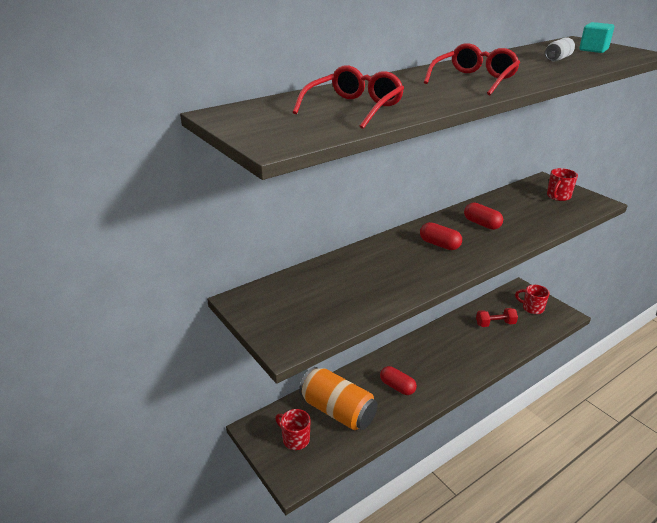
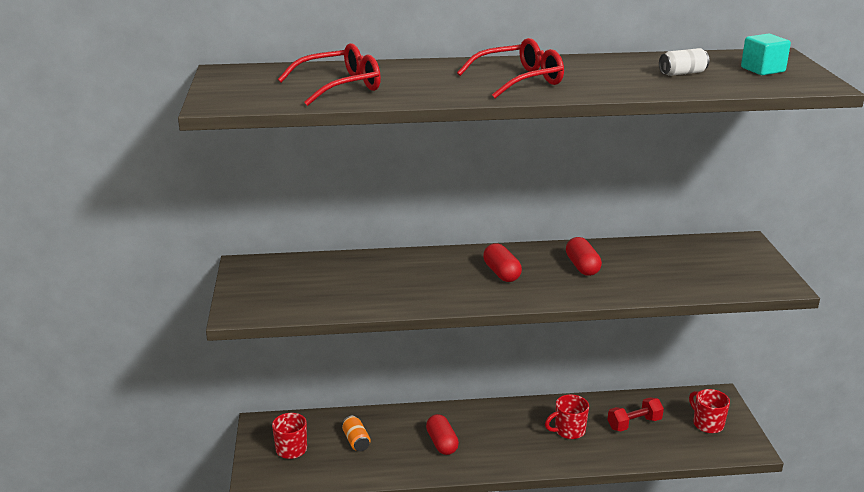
camera: 30 degrees right, 5 degrees down
(337, 411) = (356, 441): orange can -> orange can, size x0.43
(495, 324) = (634, 424): red dumbbell -> red dumbbell turned 45 degrees counterclockwise
(558, 196) = (731, 264): red mug -> red mug (568, 431)

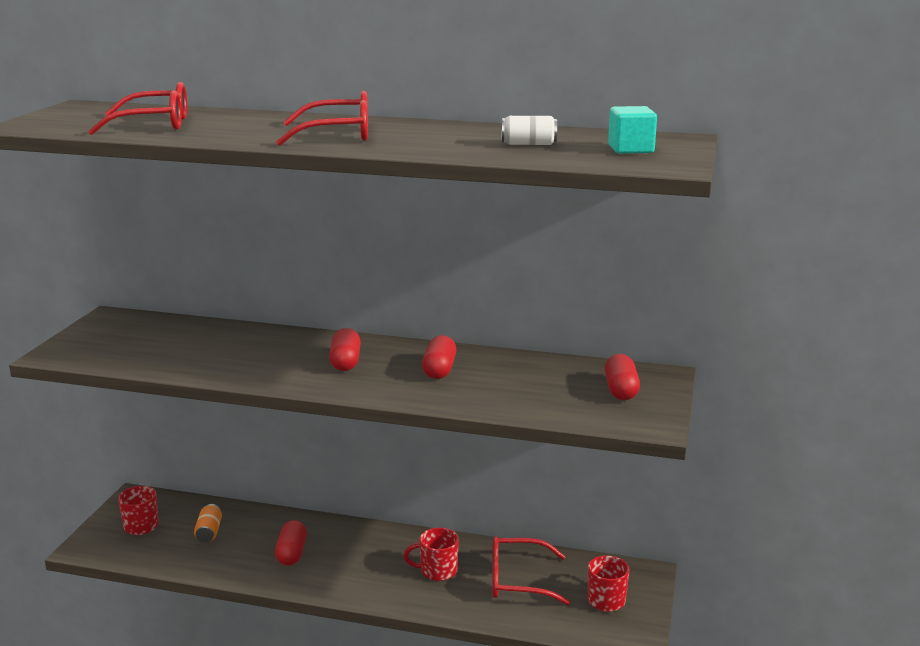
camera: 20 degrees right, 5 degrees down
(634, 424) = (518, 580): red dumbbell -> red glasses
(731, 259) = (621, 390): none -> red capsule

